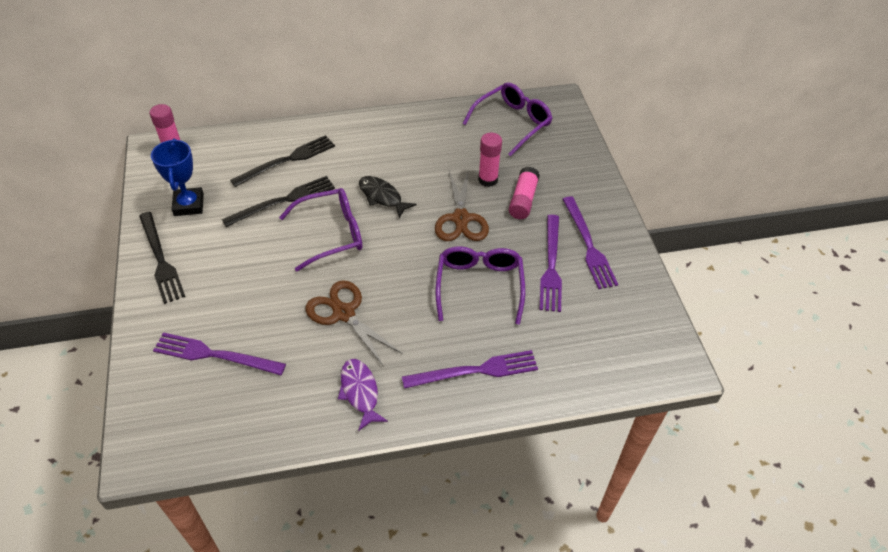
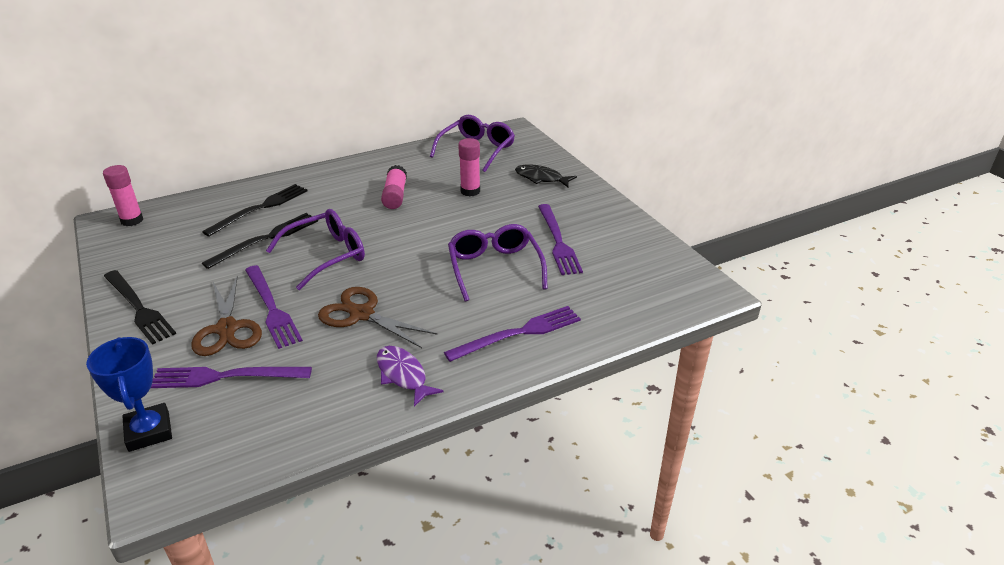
camera: 15 degrees left, 15 degrees down
(189, 205) = (160, 259): blue trophy -> blue trophy (149, 431)
(382, 197) = (370, 219): black fish -> black fish (541, 178)
(461, 219) = (455, 222): brown scissors -> brown scissors (227, 329)
(523, 200) = (510, 200): pink glue stick -> pink glue stick (395, 196)
(588, 245) = (586, 221): purple fork -> purple fork (271, 308)

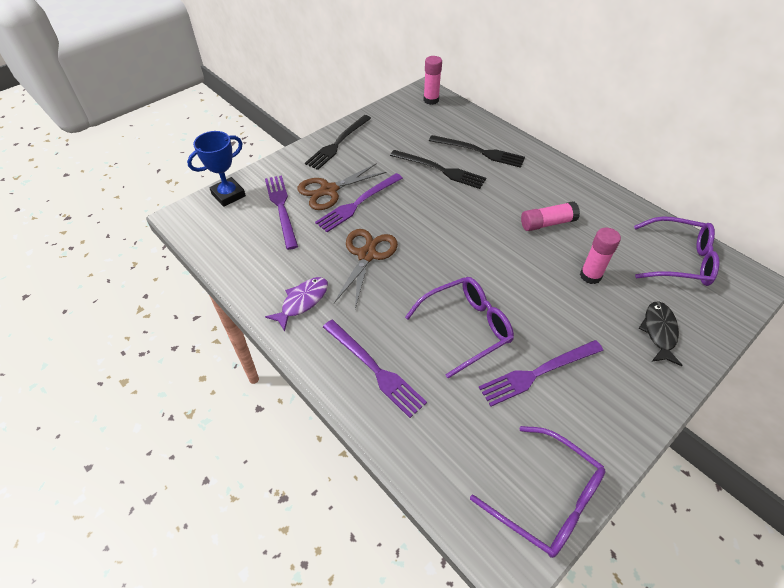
camera: 75 degrees right, 15 degrees up
(326, 255) = (434, 210): purple glasses -> purple glasses (547, 499)

